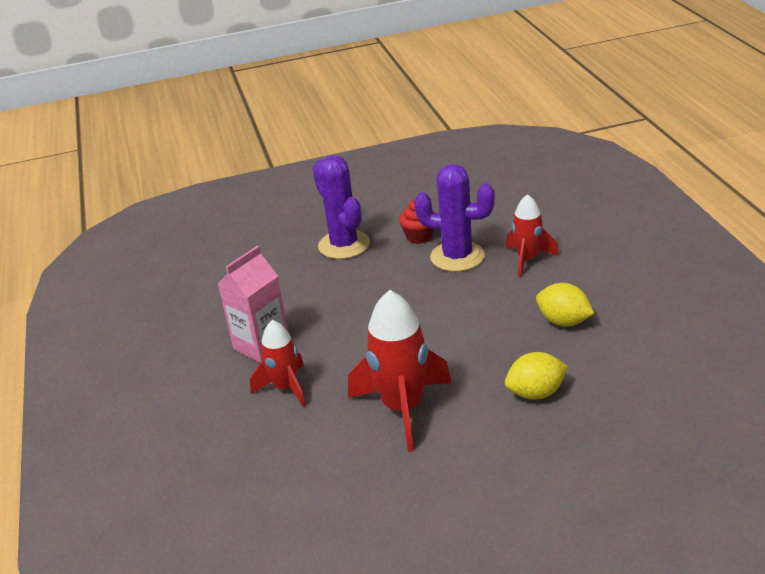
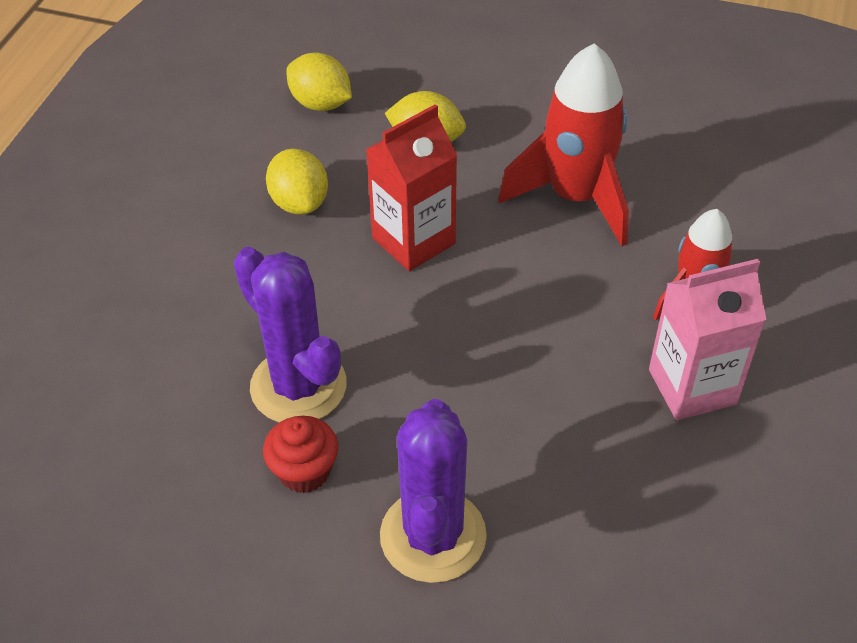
camera: 150 degrees left, 15 degrees up
(475, 336) = (413, 241): none -> red carton
(528, 259) = (220, 319): red rocket -> none
(636, 381) = (321, 104): none -> yellow lemon

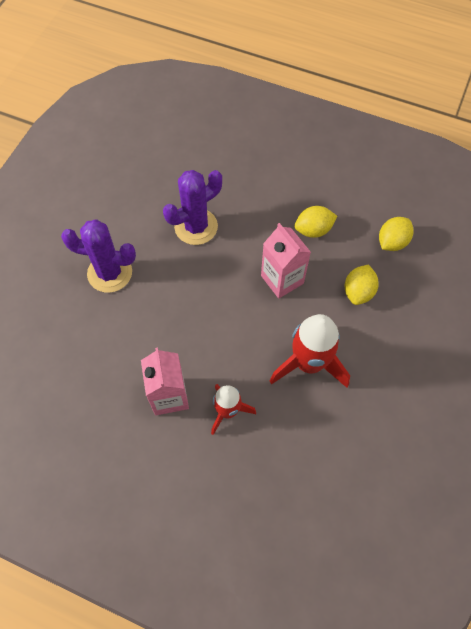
camera: 95 degrees right, 15 degrees up
(304, 471) = (150, 228): red cupcake -> none
(413, 241) = (282, 279): red carton -> pink carton

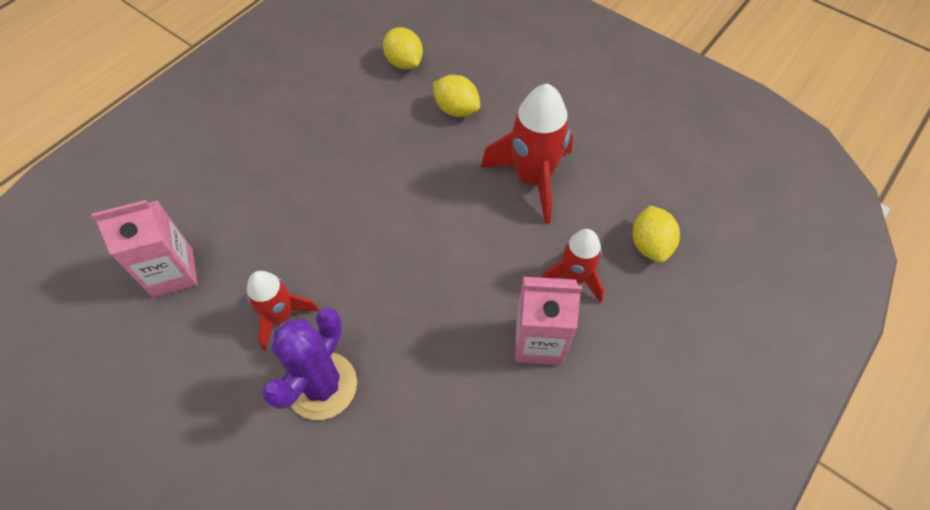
camera: 75 degrees left, 5 degrees down
(150, 235) = (281, 316): none -> red rocket
(196, 227) = (293, 255): purple cactus -> none
(282, 279) = (413, 177): pink carton -> pink carton (173, 273)
(313, 230) = (357, 129): yellow lemon -> yellow lemon (650, 245)

